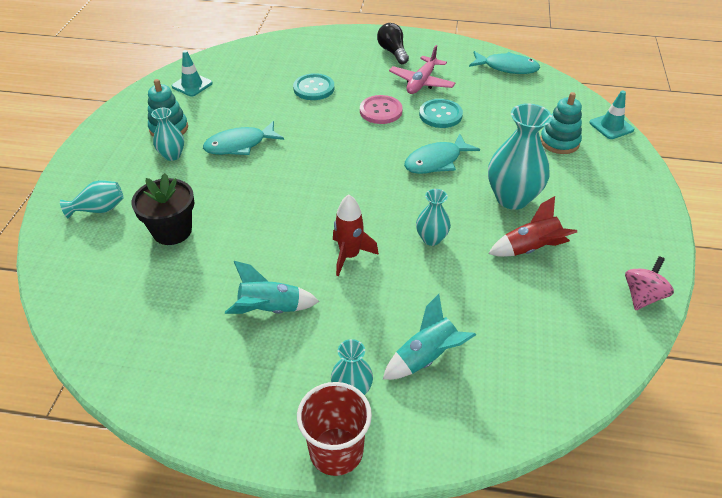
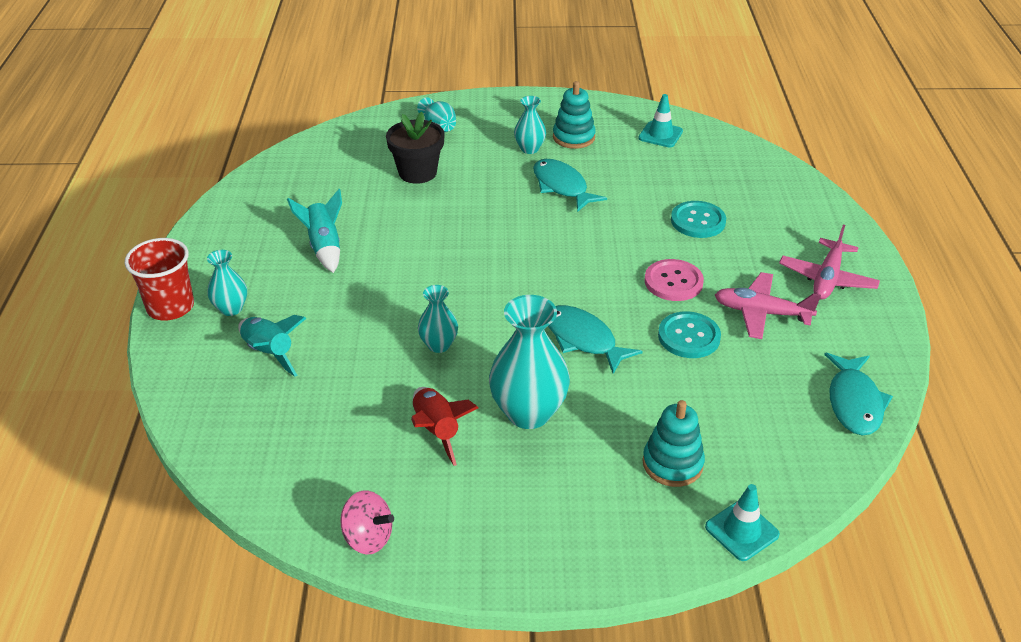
camera: 80 degrees right, 5 degrees down
(349, 256) = (402, 287): red rocket -> none
(393, 52) = (827, 278): black light bulb -> pink plane

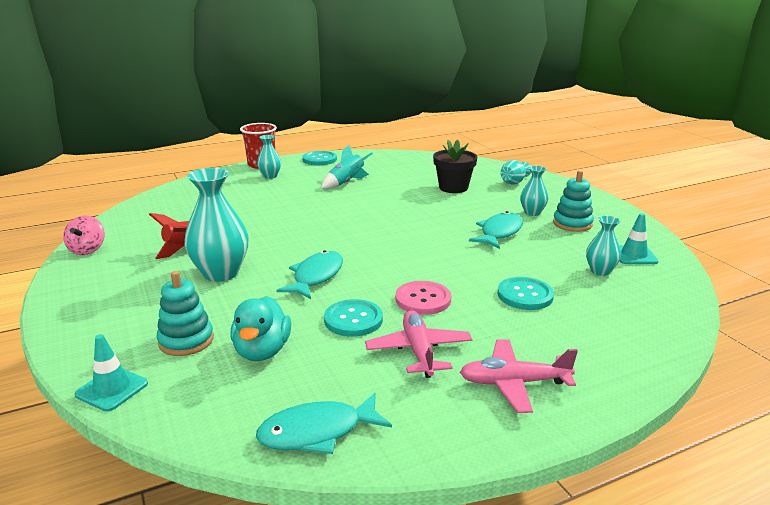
camera: 65 degrees right, 15 degrees down
(206, 246) = (319, 159): none -> turquoise button
(269, 353) = (238, 192): turquoise rocket -> none
(439, 345) = (275, 231): turquoise vase -> turquoise vase (600, 271)
(718, 411) = (262, 351): none -> turquoise duck

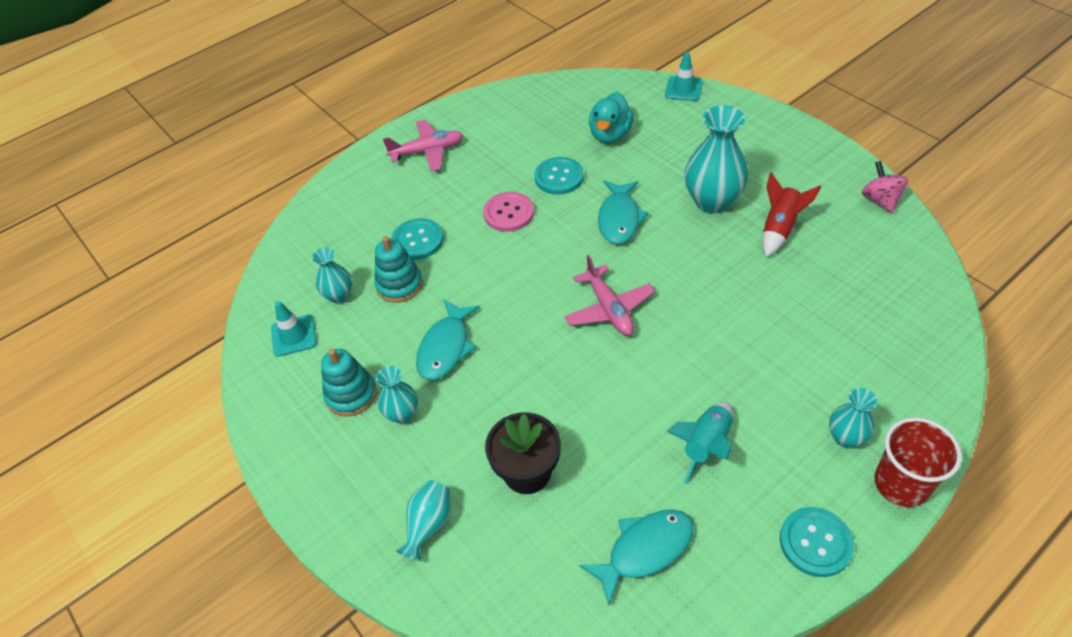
camera: 170 degrees right, 25 degrees up
(186, 340) = (672, 130): turquoise stacking toy -> turquoise stacking toy (399, 285)
(262, 351) = (610, 135): turquoise duck -> turquoise duck turned 150 degrees counterclockwise
(317, 432) = (540, 95): turquoise fish -> turquoise fish (645, 550)
(419, 351) = (497, 160): pink plane -> pink plane (609, 309)

